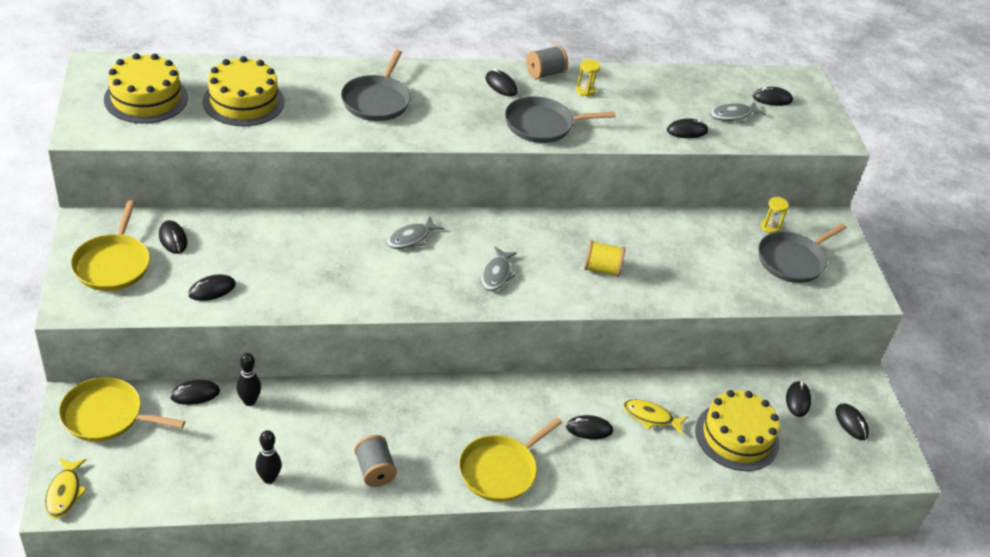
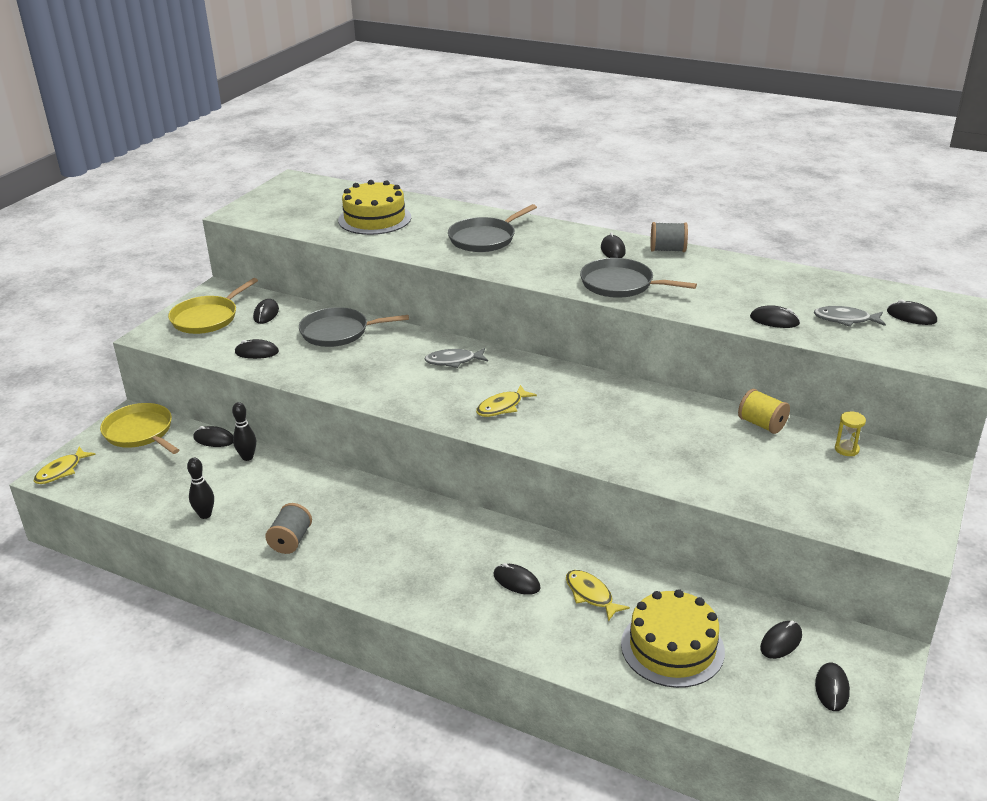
camera: 40 degrees right, 10 degrees down
(146, 98) = (305, 203): yellow cake -> none
(496, 274) = (502, 407): grey fish -> yellow fish
(500, 470) = (398, 582): yellow pan -> none
(585, 91) = (695, 269): yellow hourglass -> none
(602, 269) = (612, 432): yellow spool -> yellow spool (762, 424)
(793, 260) = (845, 485): grey pan -> grey pan (338, 332)

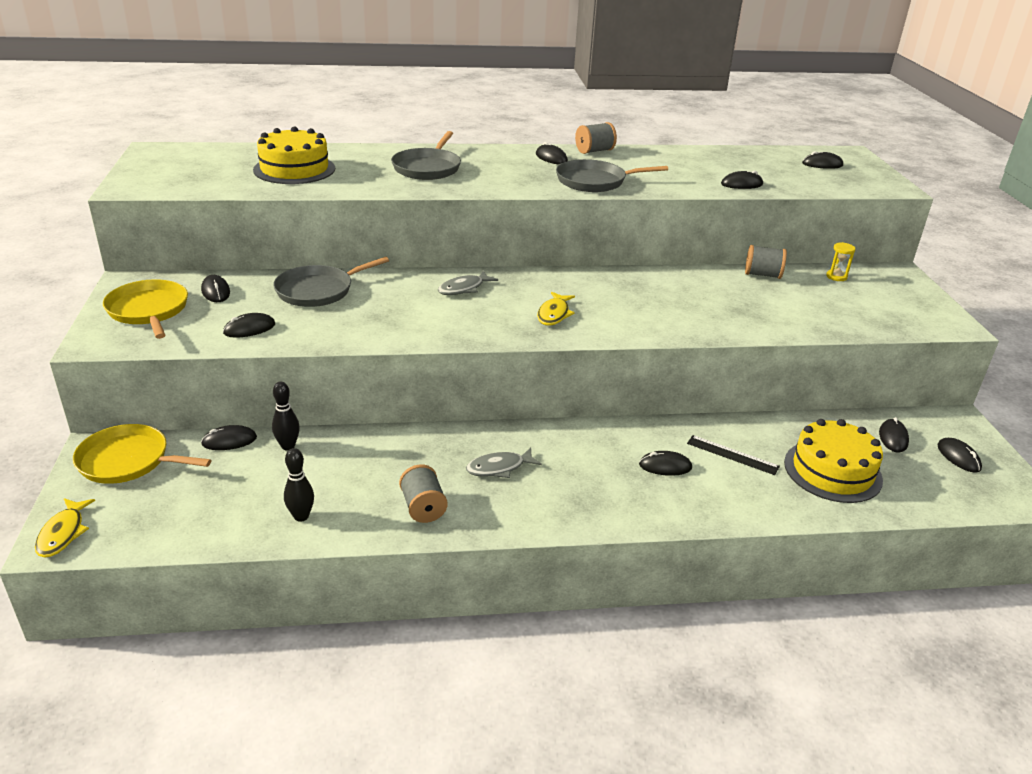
camera: 35 degrees left, 0 degrees up
(207, 318) = (148, 310): yellow pan -> yellow pan turned 150 degrees clockwise
(591, 595) = (732, 455): yellow fish -> black ruler
(762, 424) = (762, 275): yellow spool -> grey spool
(845, 319) = (786, 174): grey fish -> grey fish (499, 468)

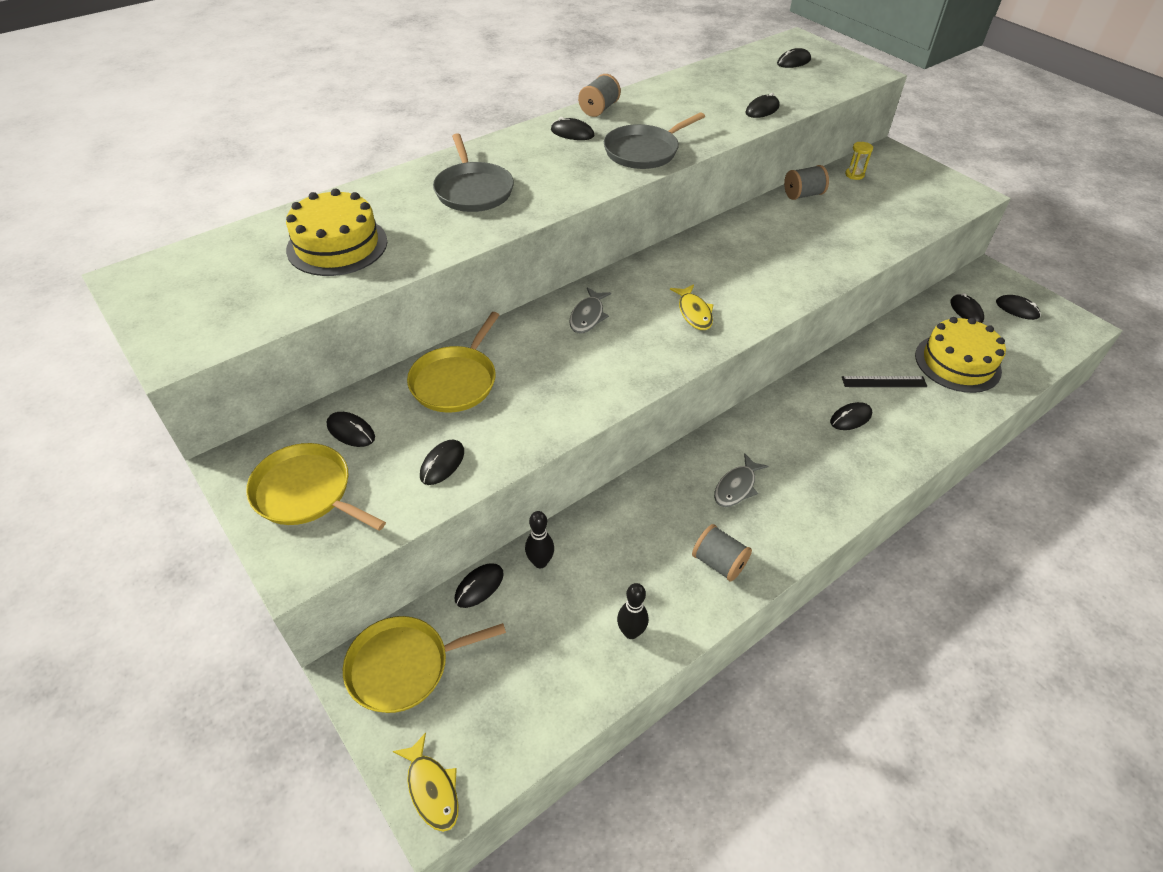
camera: 30 degrees left, 15 degrees up
(318, 290) = (456, 381): grey pan -> yellow pan

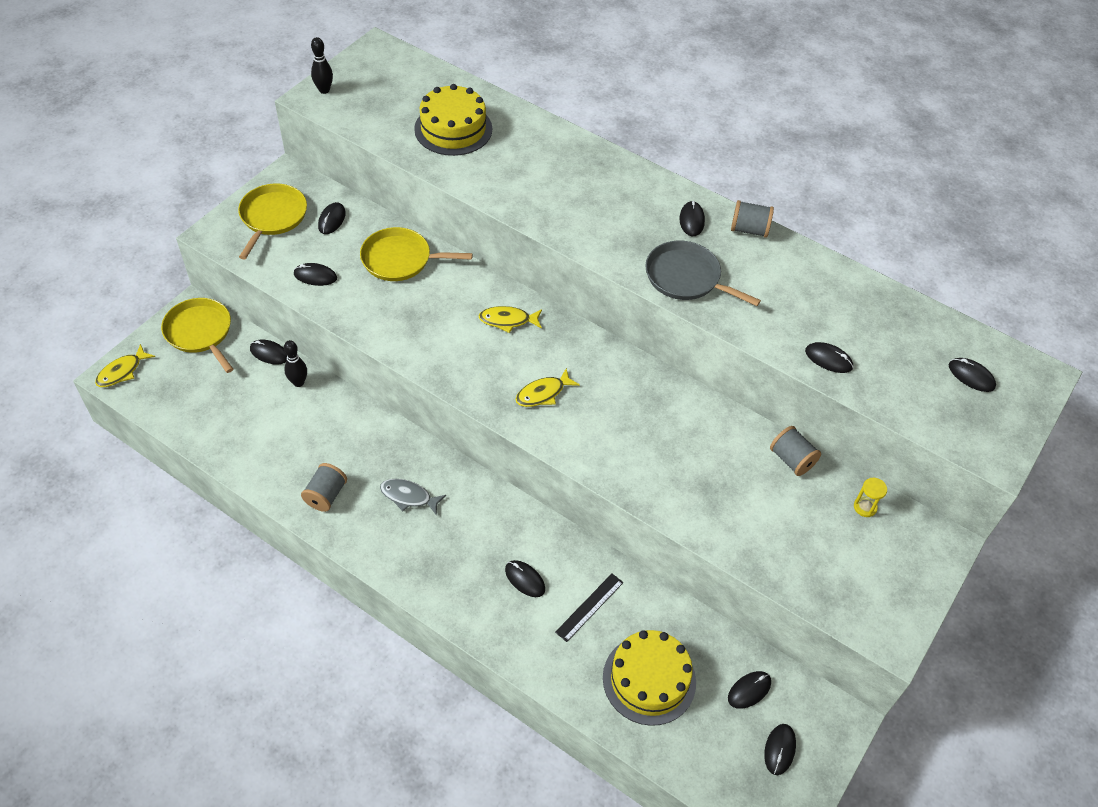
camera: 70 degrees right, 5 degrees up
(473, 190) = (562, 180): grey pan -> none
(588, 316) = (507, 320): grey fish -> yellow fish
(631, 632) = (251, 450): black bowling pin -> black bowling pin (324, 90)
(884, 382) = (589, 607): black ruler -> black ruler turned 60 degrees clockwise

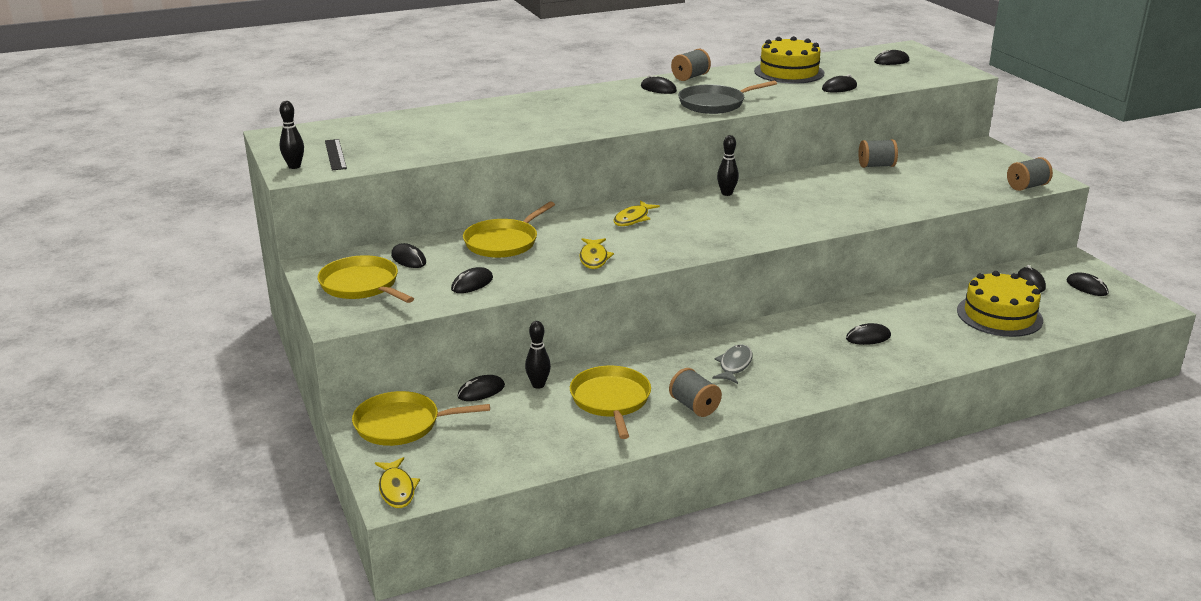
camera: 55 degrees left, 25 degrees down
(303, 437) = (611, 400): none -> yellow pan
(408, 496) = (734, 365): grey fish -> grey fish turned 150 degrees clockwise
(453, 129) = (435, 133): yellow cake -> yellow cake (789, 72)
(543, 393) = (728, 226): yellow fish -> yellow fish (594, 258)
(589, 607) = (915, 319): black ruler -> black ruler (335, 154)
(617, 364) = (726, 193): none -> black bowling pin
(851, 618) = (1027, 186): none -> grey spool
(865, 507) = (936, 157): yellow hourglass -> none

